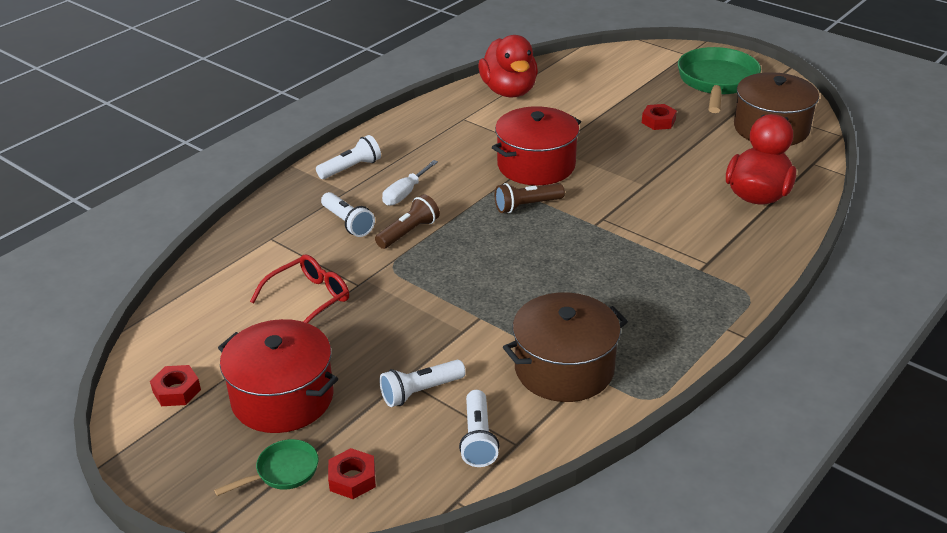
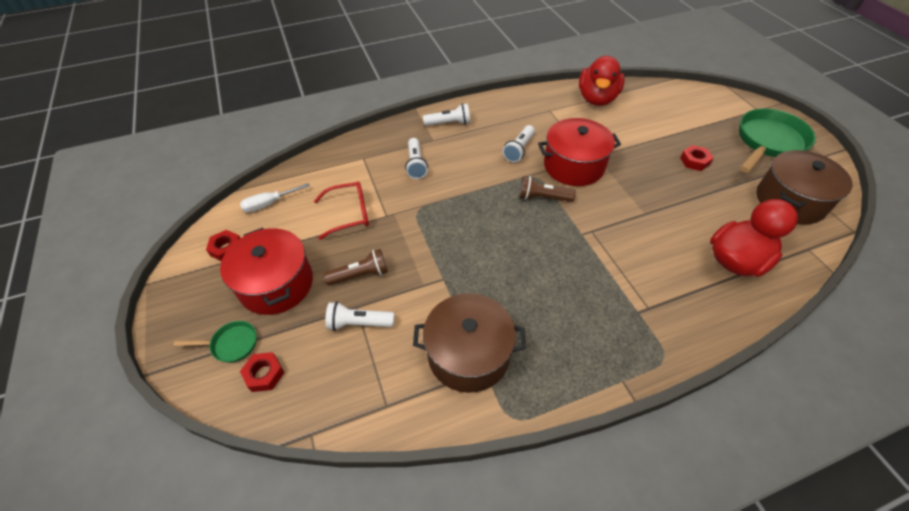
camera: 30 degrees right, 15 degrees up
(405, 193) = (469, 155): white screwdriver -> white screwdriver (269, 204)
(408, 232) = (448, 187): brown flashlight -> brown flashlight (360, 275)
(478, 439) = (365, 386): white flashlight -> white flashlight (519, 150)

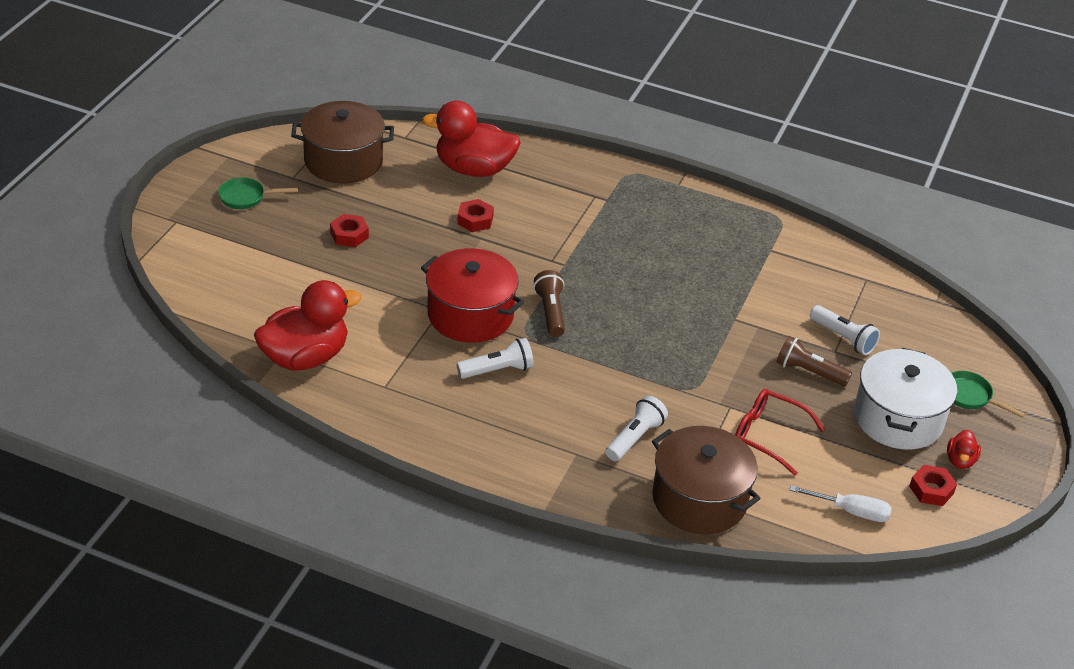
camera: 140 degrees left, 10 degrees down
(216, 283) = (960, 460): none -> red duck
(264, 374) = (952, 357): red nut -> red nut (475, 220)
(276, 284) = (898, 418): red pot -> white pot
(449, 123) = (528, 461): white flashlight -> none
(468, 354) = (772, 264): brown pot -> brown pot (699, 499)
(543, 197) = (550, 312): brown flashlight -> brown flashlight turned 150 degrees counterclockwise
(768, 142) = (246, 197): green pan -> green pan, size x0.48

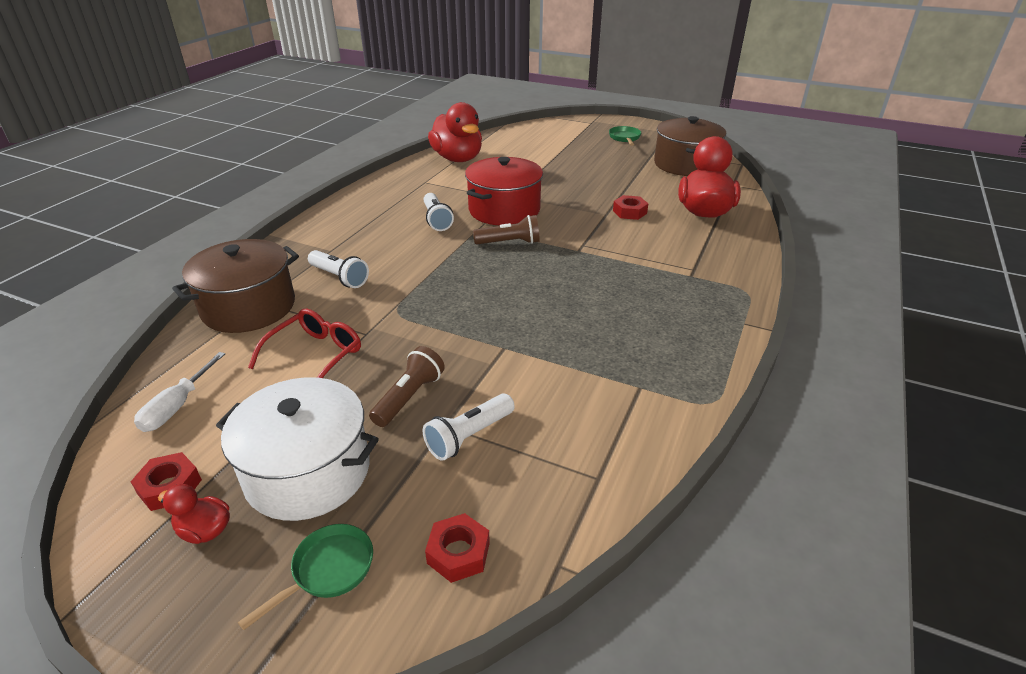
camera: 95 degrees right, 5 degrees down
(349, 235) = (593, 168): red nut -> red nut (458, 553)

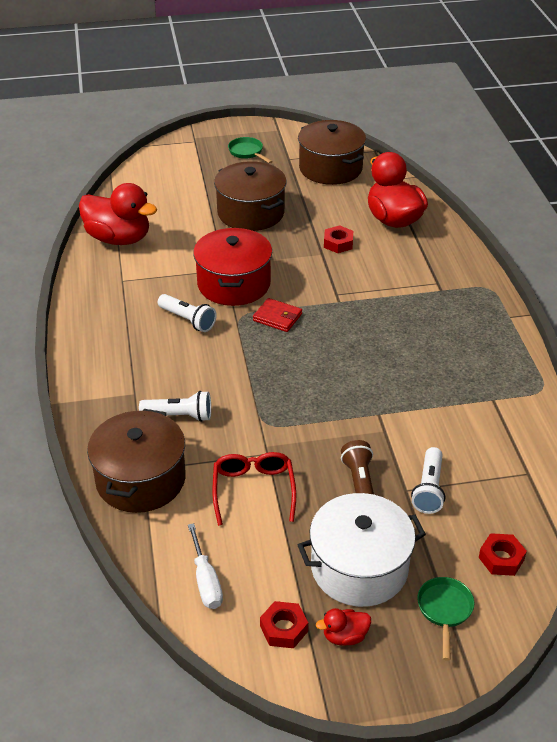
camera: 35 degrees left, 5 degrees up
(509, 243) = (277, 317): brown flashlight -> red wallet
(579, 172) = (250, 213): none -> brown pot

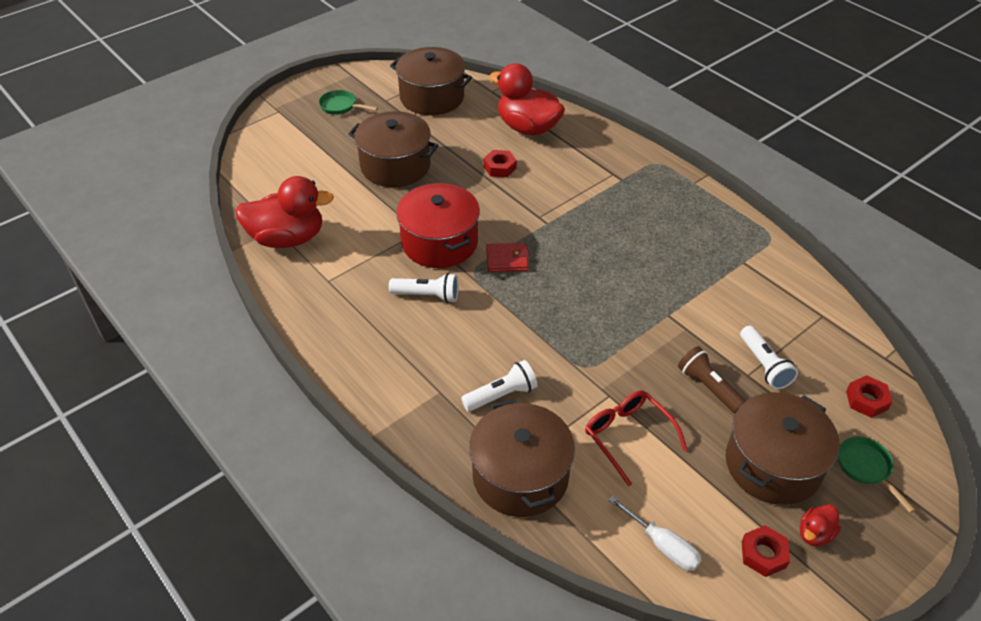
camera: 30 degrees left, 5 degrees up
(359, 567) = (772, 464): white pot -> brown pot

